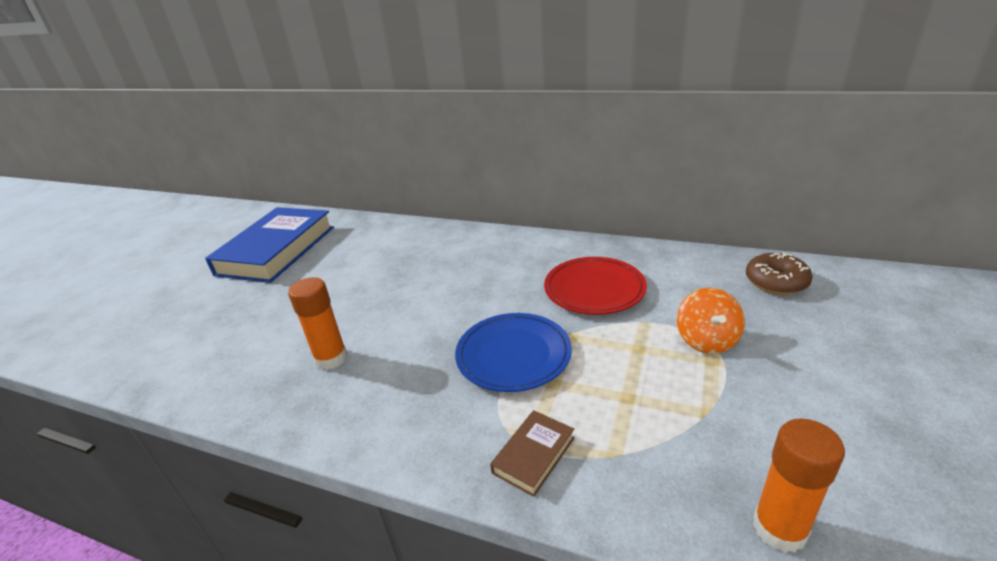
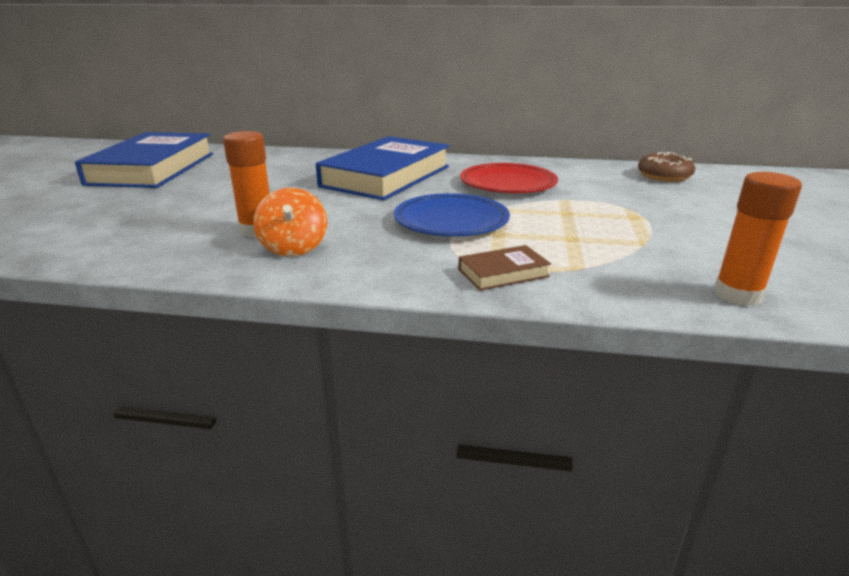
camera: 15 degrees left, 5 degrees down
(476, 271) = (386, 176): none -> blue book
(533, 455) = (503, 273): brown book -> brown book turned 45 degrees clockwise
(706, 340) = (623, 206): orange spinning top -> orange spinning top (293, 247)

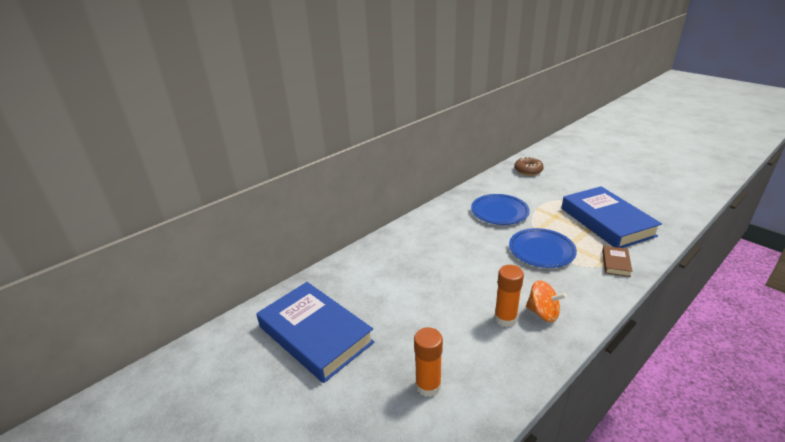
camera: 50 degrees left, 5 degrees up
(386, 176) = (447, 242): blue book -> blue book (606, 222)
(508, 184) = (499, 212): red plate -> blue plate
(737, 295) = (664, 223): orange glue stick -> orange glue stick (428, 386)

